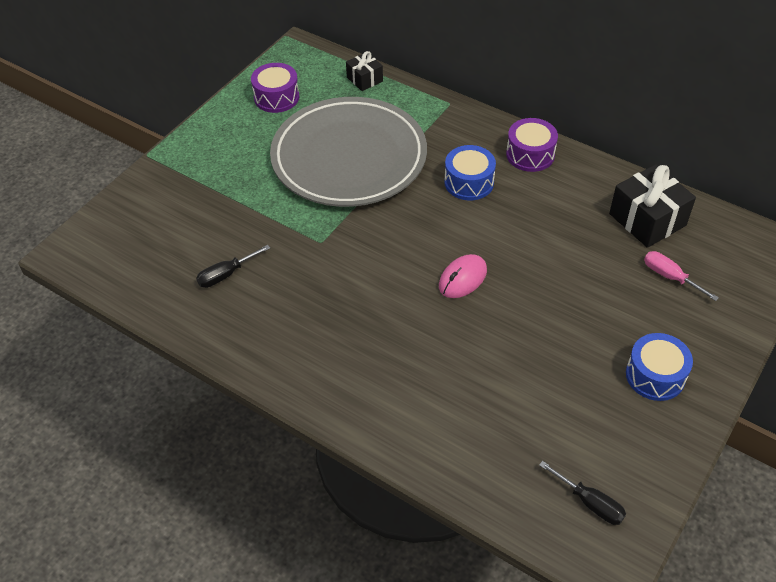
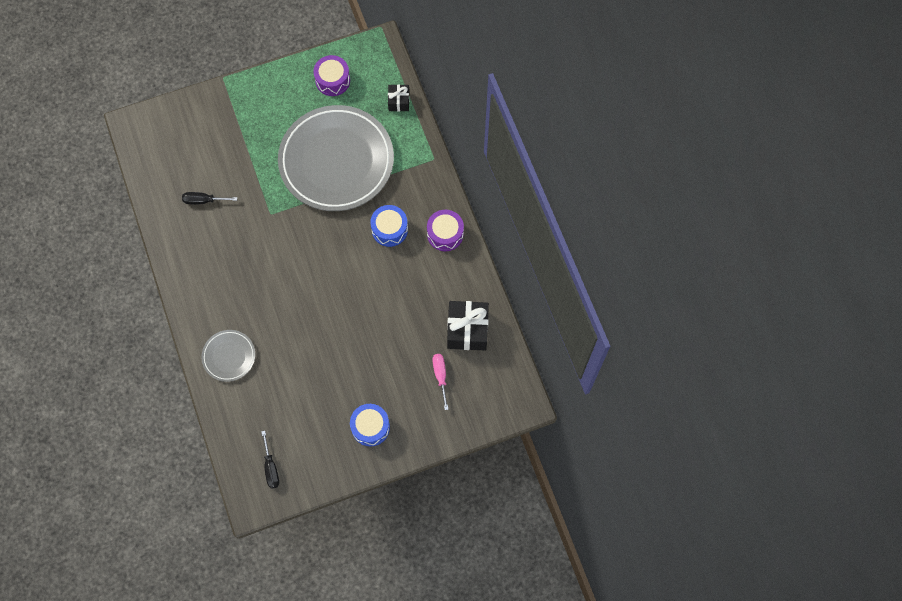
camera: 35 degrees right, 20 degrees up
(411, 413) = (229, 356): none -> grey plate
(462, 279) = (326, 294): pink mouse -> none

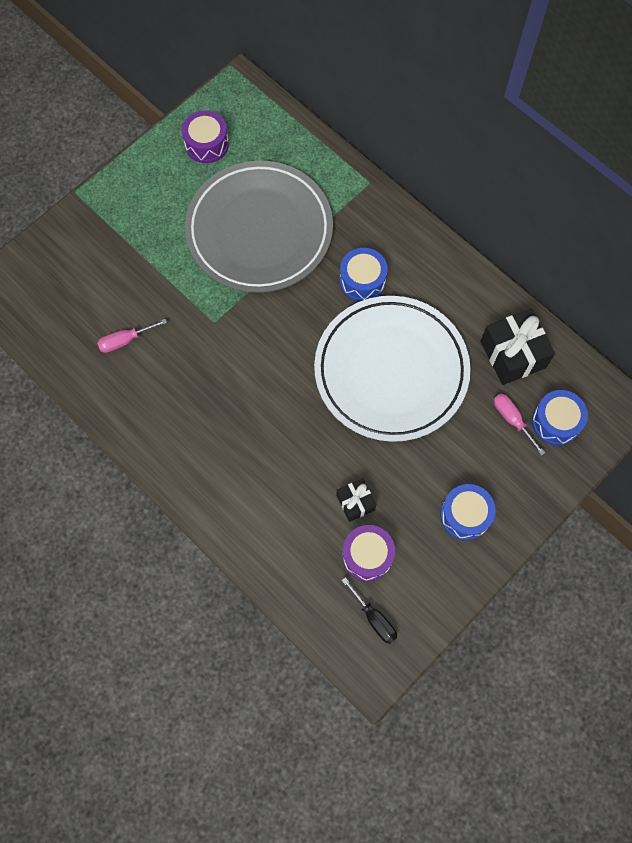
camera: 25 degrees left, 0 degrees up
(203, 200) = (125, 340): black screwdriver -> pink screwdriver
(229, 356) = (252, 509): grey plate -> none
(374, 303) = (391, 371): none -> white plate
(399, 101) = (295, 137): black gift -> black gift (355, 502)
(445, 234) = (428, 259): purple drum -> purple drum (367, 556)
(470, 392) = (556, 422): none -> blue drum

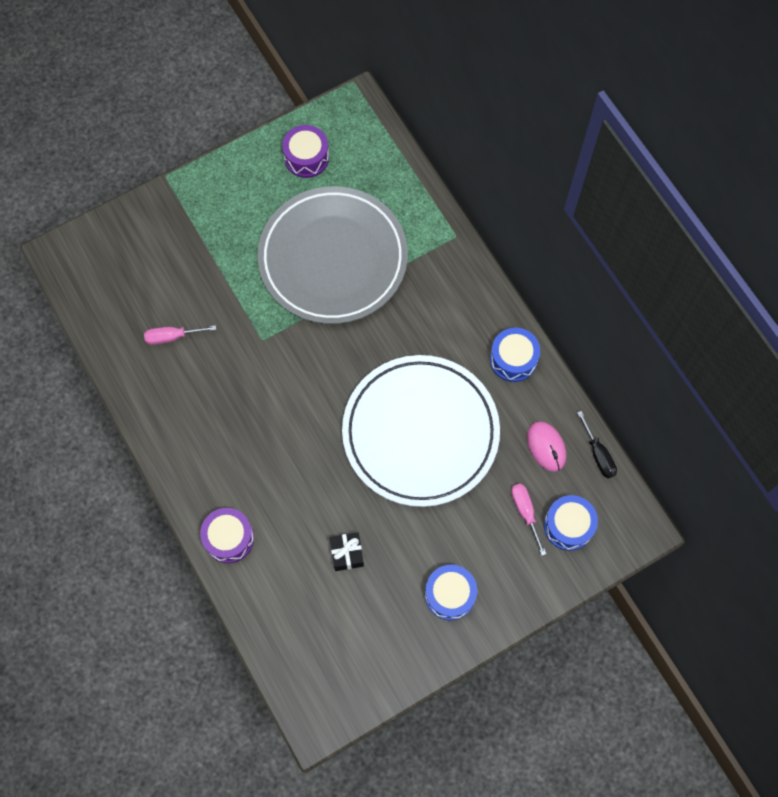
camera: 15 degrees right, 0 degrees up
(362, 281) = (419, 334): blue drum -> blue drum (513, 359)
(367, 556) = (343, 609): purple drum -> purple drum (229, 538)
(374, 619) = (331, 671): black screwdriver -> black screwdriver (598, 454)
(513, 354) = (546, 447): black gift -> pink mouse

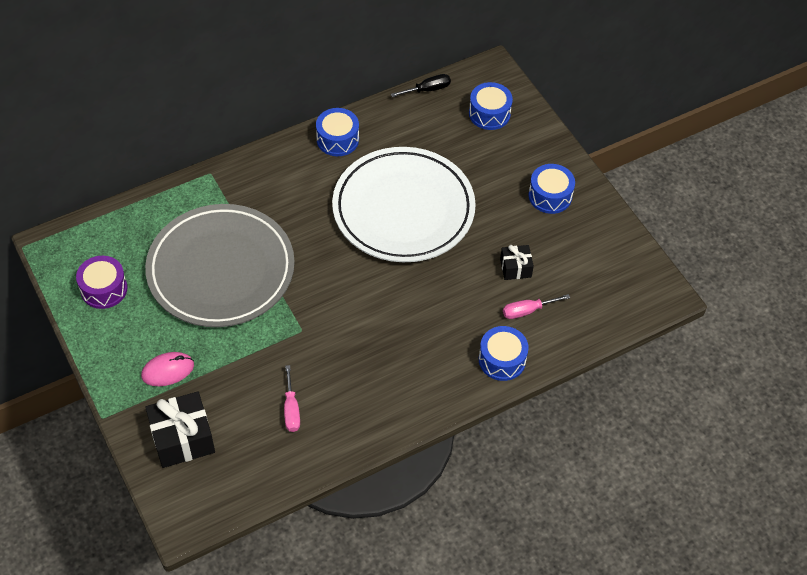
camera: 90 degrees left, 15 degrees down
(142, 245) = (182, 438): none -> black gift
(229, 538) = (502, 360): purple drum -> blue drum
(525, 512) = (477, 141): pink screwdriver -> pink screwdriver (527, 311)
(546, 447) = (420, 123): pink mouse -> pink mouse (168, 370)

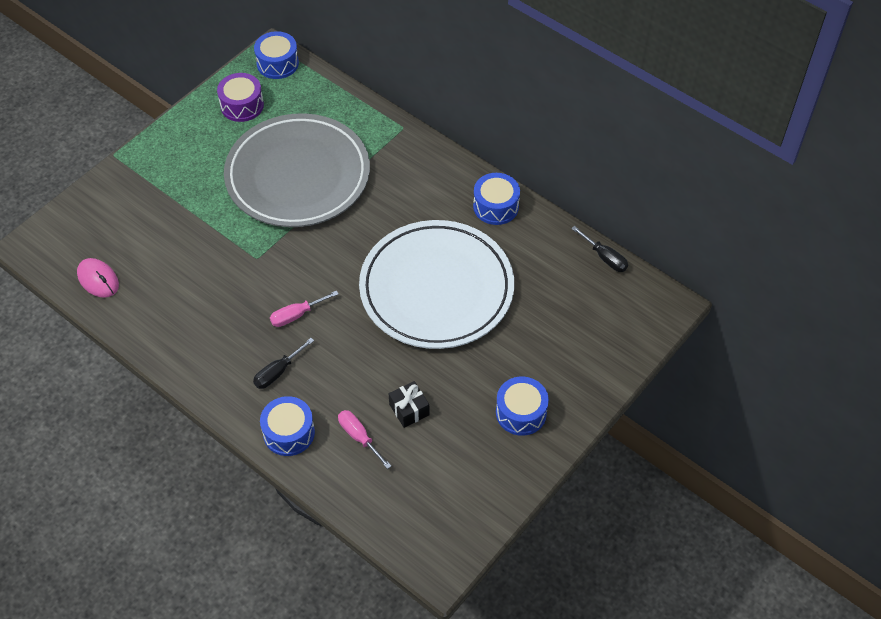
camera: 70 degrees right, 0 degrees up
(168, 370) = (176, 179): pink mouse -> pink mouse (98, 279)
(182, 438) = (111, 215): black gift -> none
(291, 409) = (168, 281): pink screwdriver -> pink screwdriver (296, 315)
(436, 350) = (278, 372): none -> black screwdriver
(489, 113) = (604, 322): blue drum -> blue drum (277, 63)

